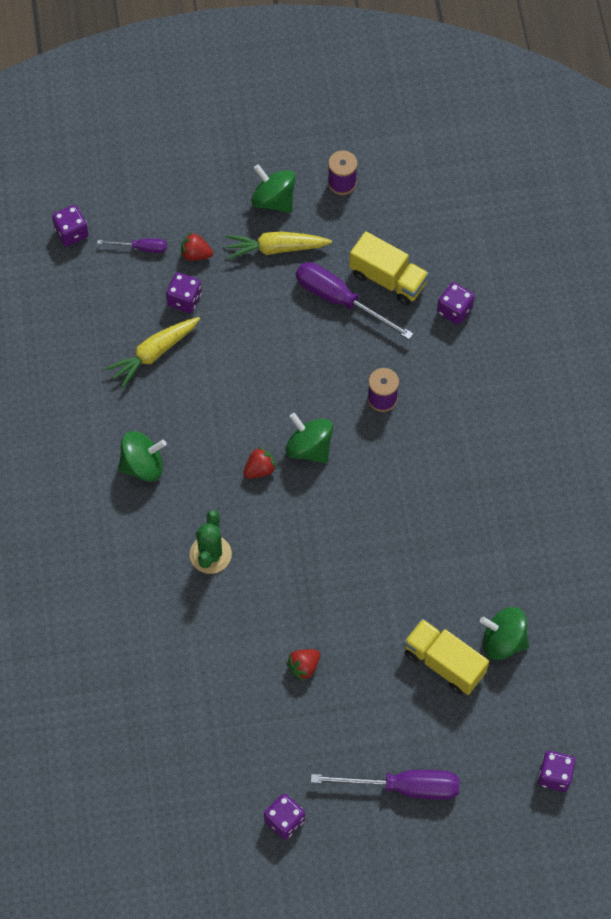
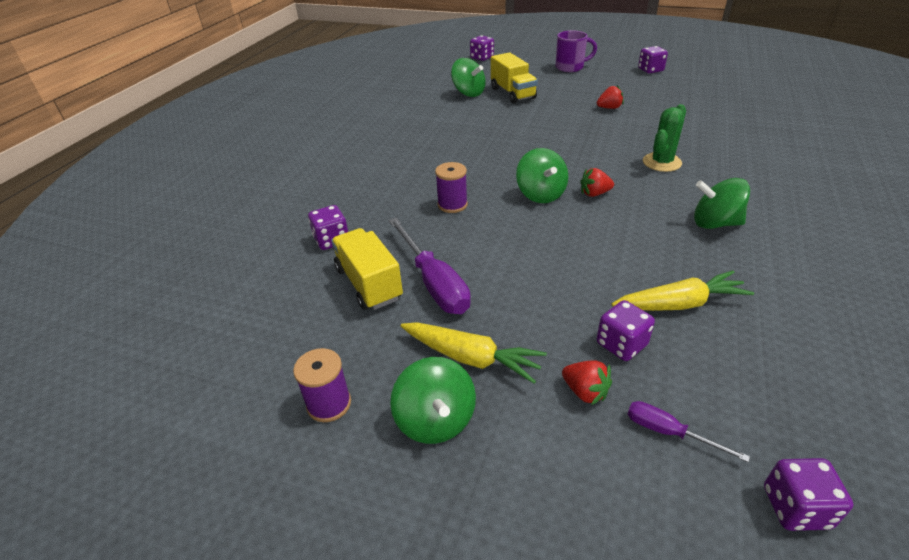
camera: 150 degrees left, 25 degrees down
(403, 787) = (570, 67): purple screwdriver -> purple mug

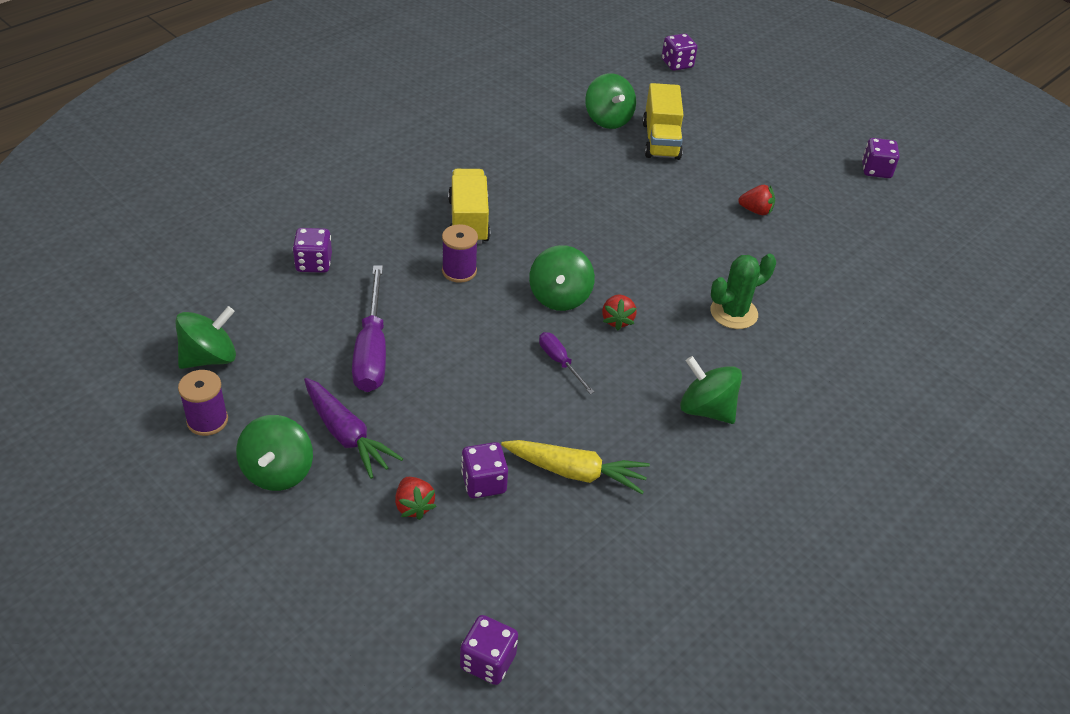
camera: 20 degrees right, 5 degrees up
(291, 347) = (209, 358): none -> green spinning top
(369, 283) = (314, 325): yellow truck -> yellow truck (468, 221)
(471, 358) = (346, 435): yellow carrot -> purple carrot
(570, 67) = (775, 125): purple mug -> none
(594, 194) = (617, 320): red strawberry -> red strawberry turned 105 degrees counterclockwise
(669, 432) = (449, 567): purple screwdriver -> purple screwdriver (560, 362)

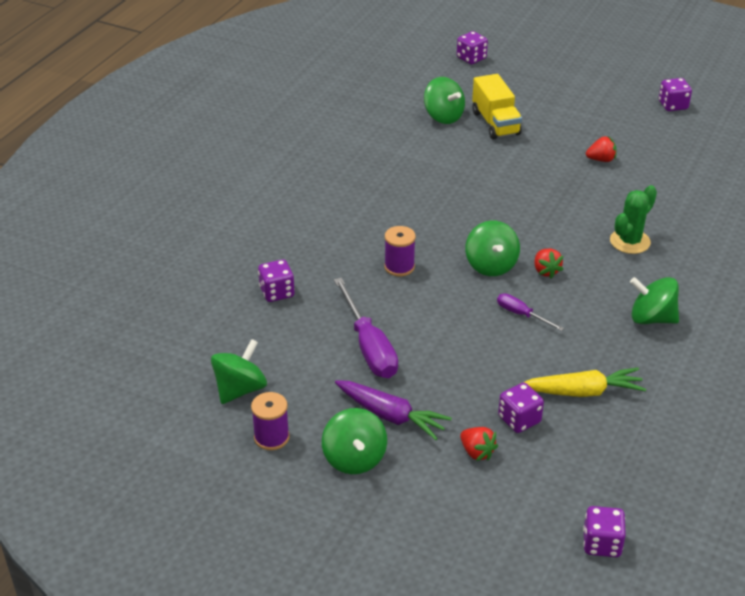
camera: 15 degrees left, 5 degrees down
(468, 221) = (382, 226): yellow truck -> none

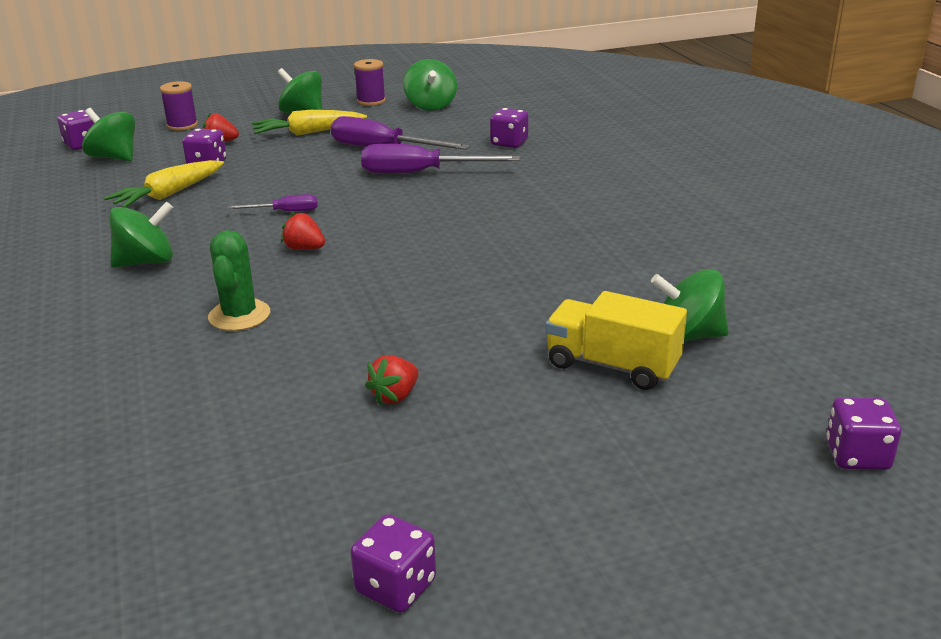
camera: 135 degrees right, 10 degrees down
(385, 298) = (421, 173): none -> purple screwdriver
(391, 416) = (308, 133): purple carrot -> yellow carrot
(399, 267) = (447, 193): purple spool -> purple spool (182, 125)
(491, 265) = (366, 229): green spinning top -> green spinning top (114, 157)

